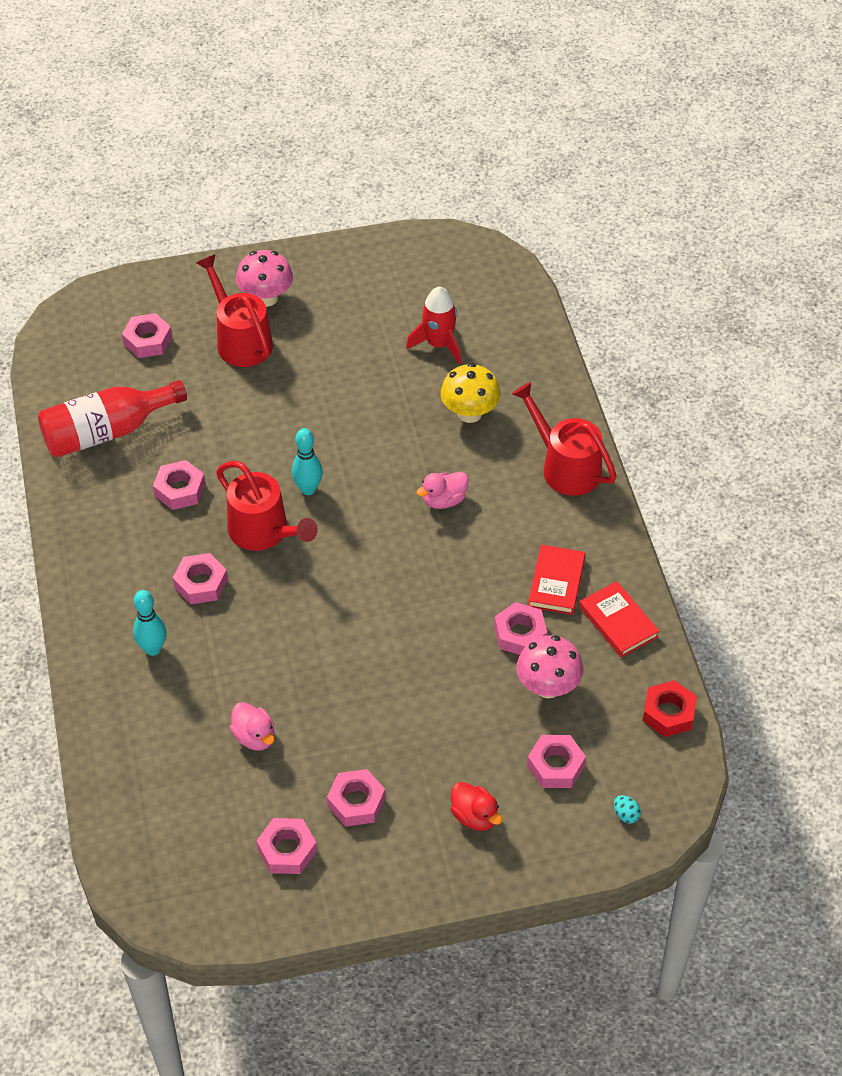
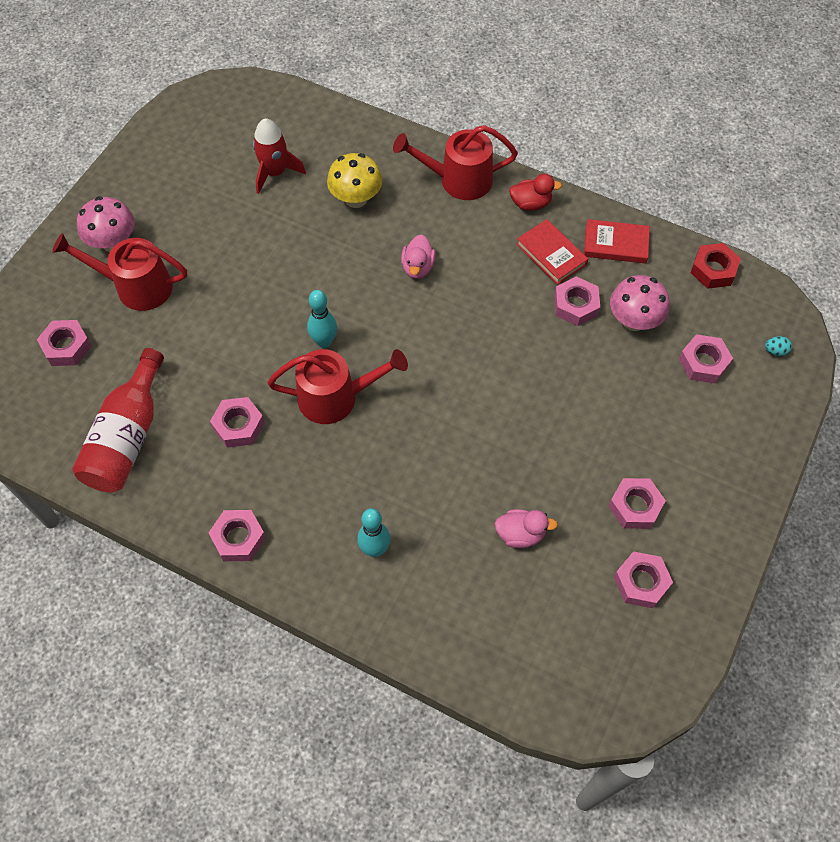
camera: 50 degrees left, 10 degrees up
(201, 583) = (343, 473): pink nut -> pink nut (238, 538)
(474, 816) = (707, 440): red duck -> red duck (530, 203)

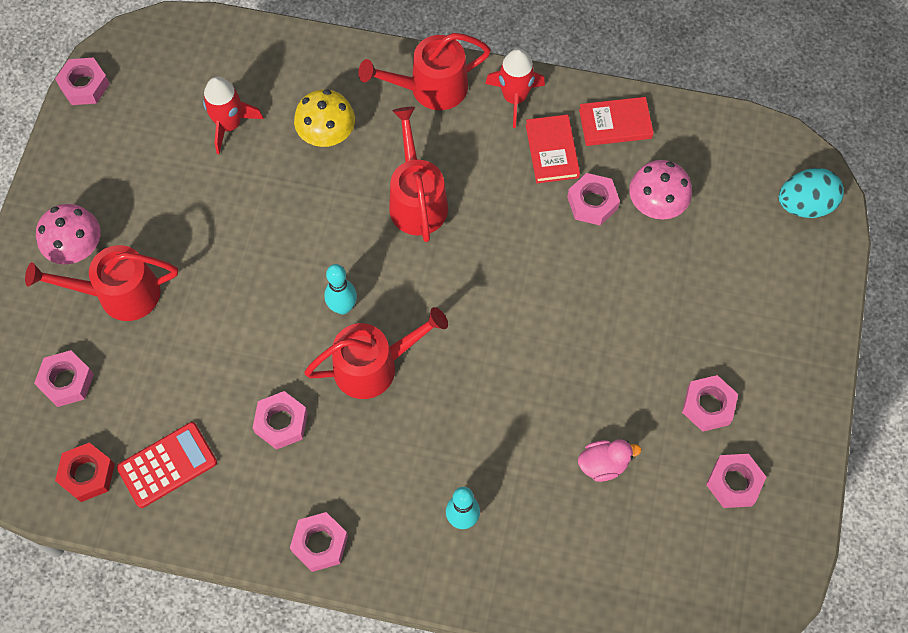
camera: 15 degrees left, 5 degrees up
(127, 437) = (167, 465): red bottle -> red calculator
(418, 267) = (416, 199): pink duck -> red watering can
(530, 203) = (514, 98): red duck -> red rocket
(551, 254) = (552, 151): red book -> red book turned 45 degrees clockwise
(703, 363) = (737, 235): pink nut -> pink nut (84, 85)
(713, 270) = (721, 130): red nut -> red nut (87, 474)
(775, 351) = (805, 205): turquoise egg -> turquoise egg, size x2.34

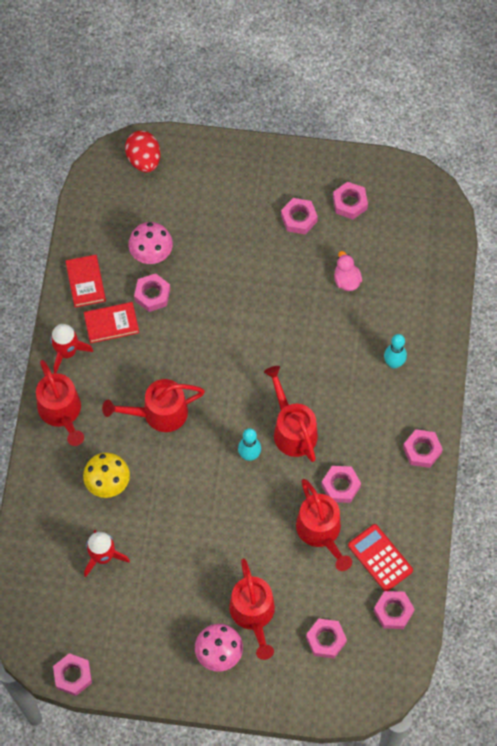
camera: 95 degrees left, 0 degrees up
(87, 474) = (393, 611): red nut -> pink nut
(218, 390) = (321, 532): none -> red watering can
(805, 205) = (144, 160): turquoise egg -> red egg

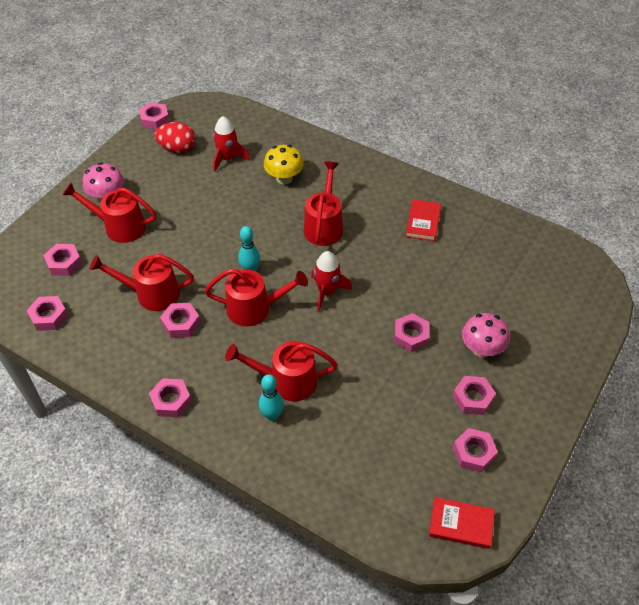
camera: 115 degrees right, 15 degrees down
(62, 412) = (359, 170): red watering can -> red watering can (286, 381)
(67, 352) = (410, 188): red rocket -> red rocket (327, 292)
(85, 282) = (471, 218): red book -> red book (461, 524)
(144, 160) = (587, 297): red egg -> red egg (177, 149)
(151, 253) = (481, 270): pink mushroom -> pink mushroom (481, 349)
(152, 295) = (438, 257): pink nut -> pink nut (411, 336)
(346, 280) = (383, 412): pink duck -> none
(380, 558) = (99, 326): red calculator -> none

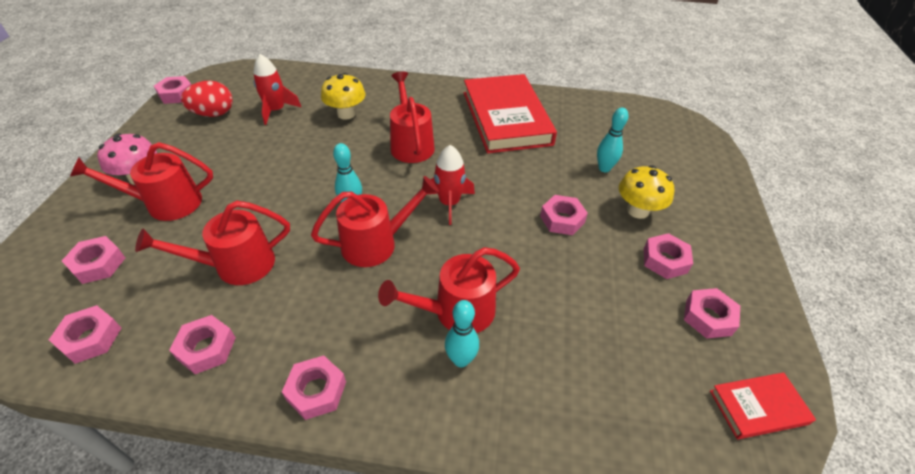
camera: 25 degrees left, 5 degrees down
(181, 323) = (290, 287): pink nut -> pink nut (206, 348)
(423, 222) = (506, 118): red book -> red book, size x2.16
(480, 300) = (604, 168): none -> turquoise bowling pin
(481, 349) = (638, 210): pink mushroom -> yellow mushroom

